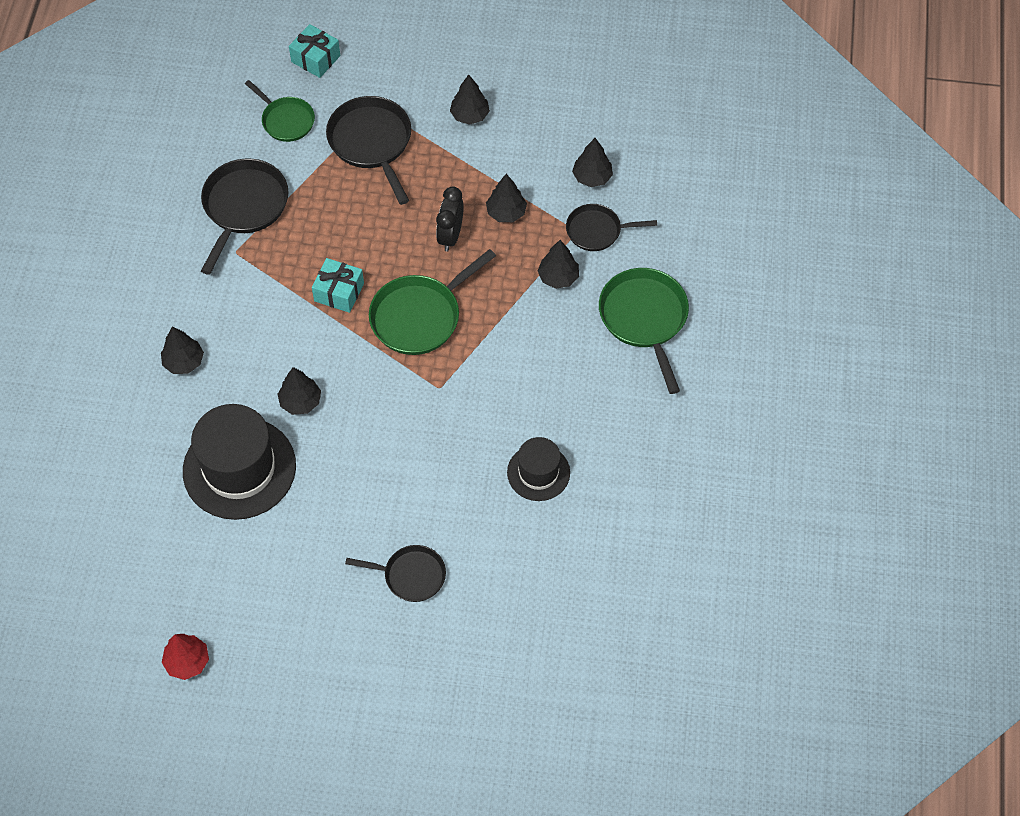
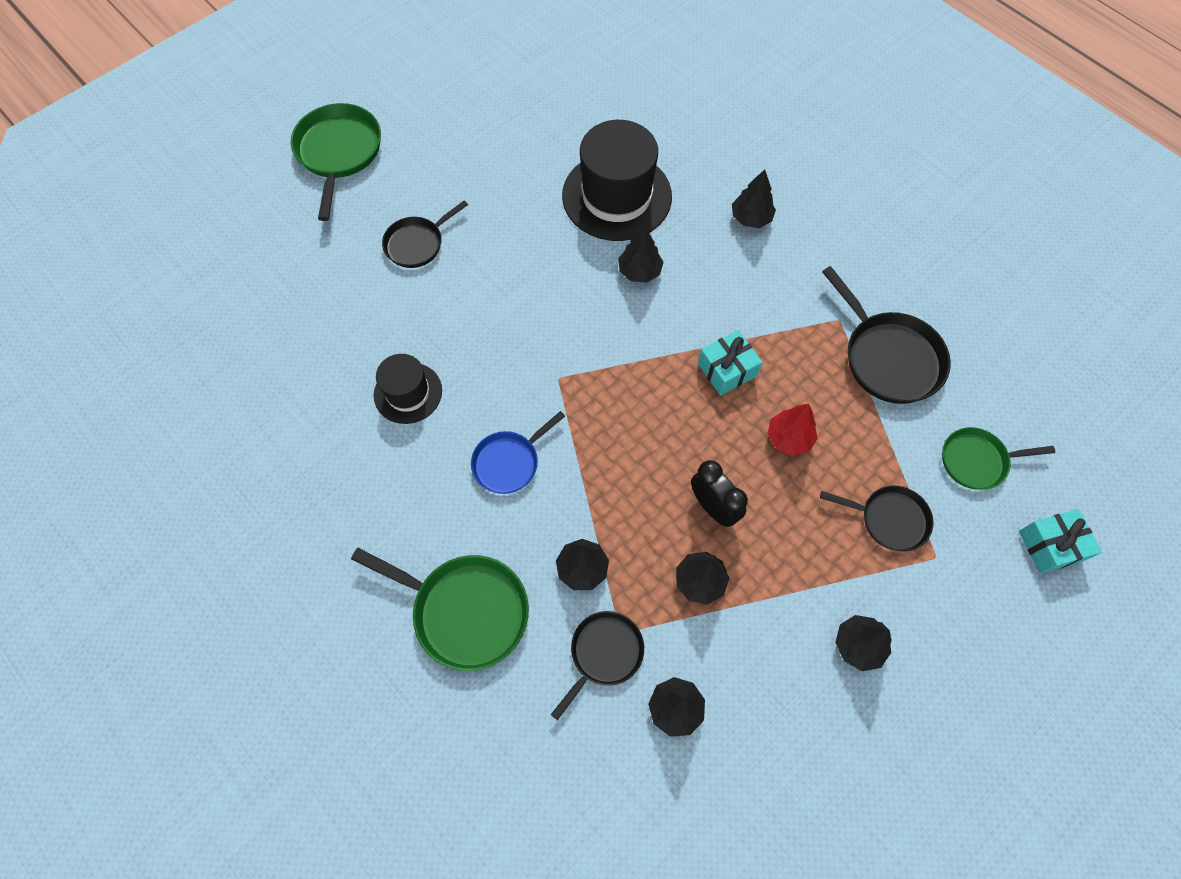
camera: 130 degrees right, 5 degrees up
(187, 661) = (494, 82): red tree -> red tree (789, 438)
(372, 143) = (889, 519): black pan -> black pan, size x0.63
(420, 316) = (645, 415): green pan -> green pan (339, 153)
(528, 369) = (509, 462): none -> blue pan

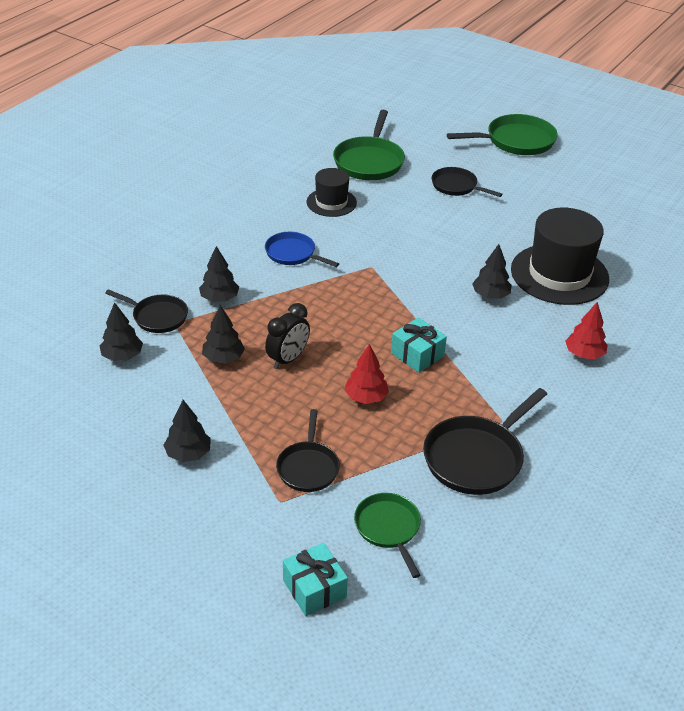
camera: 75 degrees right, 25 degrees down
(465, 611) = (177, 251): green pan -> green pan (369, 161)
(751, 218) = (584, 354): black tree -> red tree

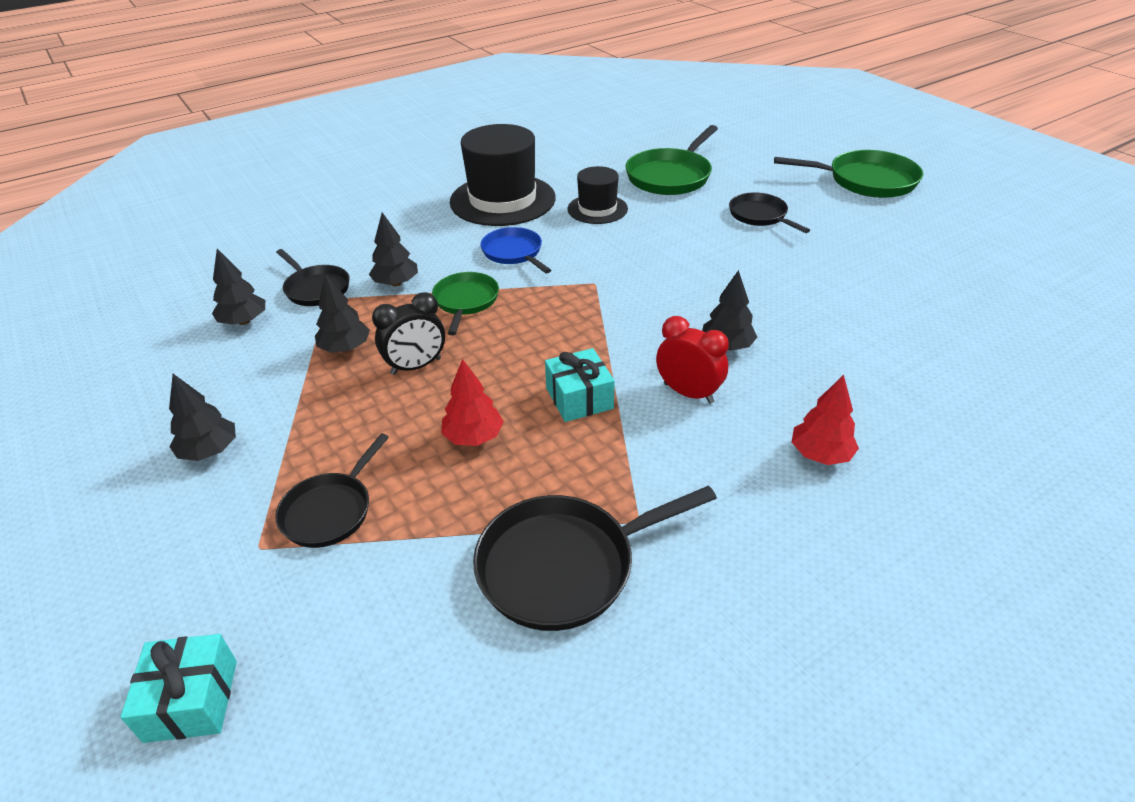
camera: 25 degrees right, 0 degrees up
(388, 528) = (363, 638): green pan -> green pan (465, 301)
(485, 334) = (688, 393): none -> red clock
(559, 274) = (841, 339): black hat -> black hat (502, 200)

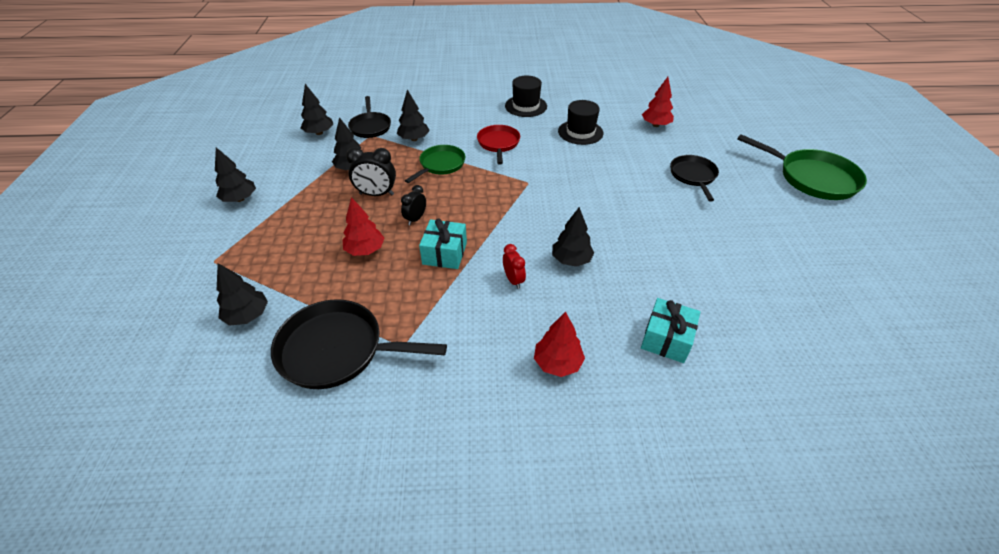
camera: 30 degrees right, 5 degrees up
(191, 700) = (120, 323): turquoise gift -> turquoise gift (666, 339)
(330, 510) = (260, 258): black pan -> none
(393, 588) = (248, 315): none -> black tree
(500, 375) = (415, 219): none -> black clock
(502, 200) = (526, 106): black hat -> black hat, size x0.56
(514, 253) = (498, 144): blue pan -> red pan
(670, 176) = (655, 125): green pan -> red tree
(688, 393) = (513, 280): red clock -> red clock, size x0.64

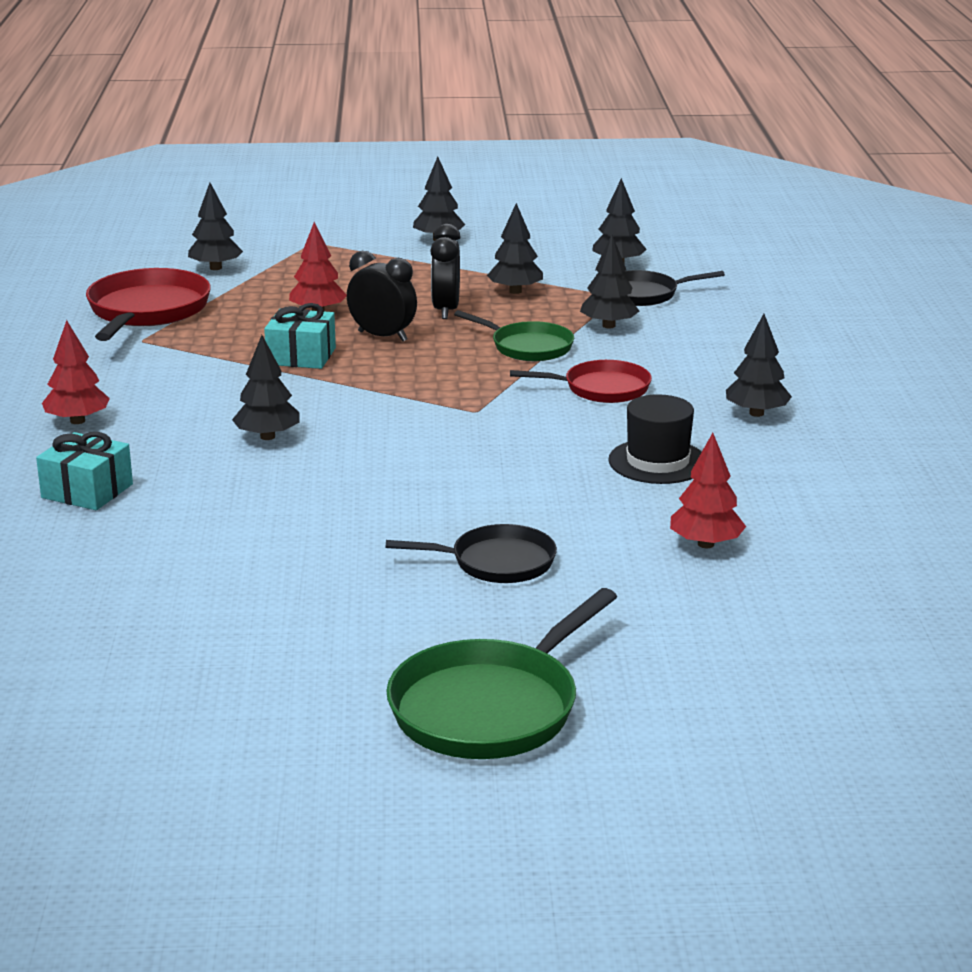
camera: 90 degrees right, 20 degrees down
(337, 350) = (147, 311): black pan -> red pan
(415, 219) = (382, 336): black clock -> black clock, size x1.57
(513, 280) = (234, 398): red clock -> none
(526, 106) = (756, 413): black hat -> black tree

